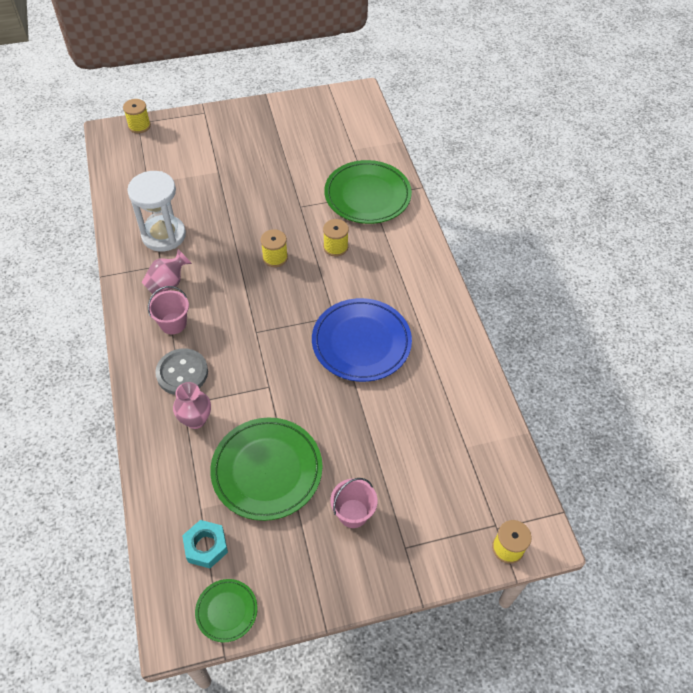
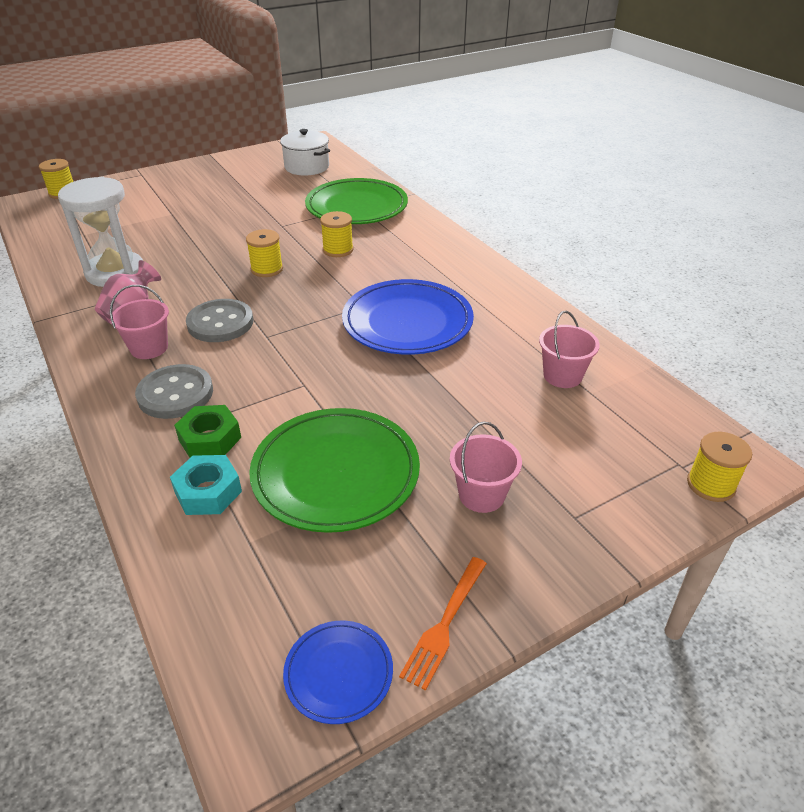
camera: 15 degrees left, 15 degrees down
(196, 419) = (210, 439): pink vase -> green nut
(206, 546) = (273, 589): turquoise nut -> turquoise nut (208, 492)
(226, 611) = (338, 673): green plate -> blue plate
(227, 310) = (220, 323): none -> grey button
(295, 598) = (445, 624): none -> orange fork
(342, 130) = (307, 167): none -> white pot
(453, 425) = (562, 376): none -> pink bucket

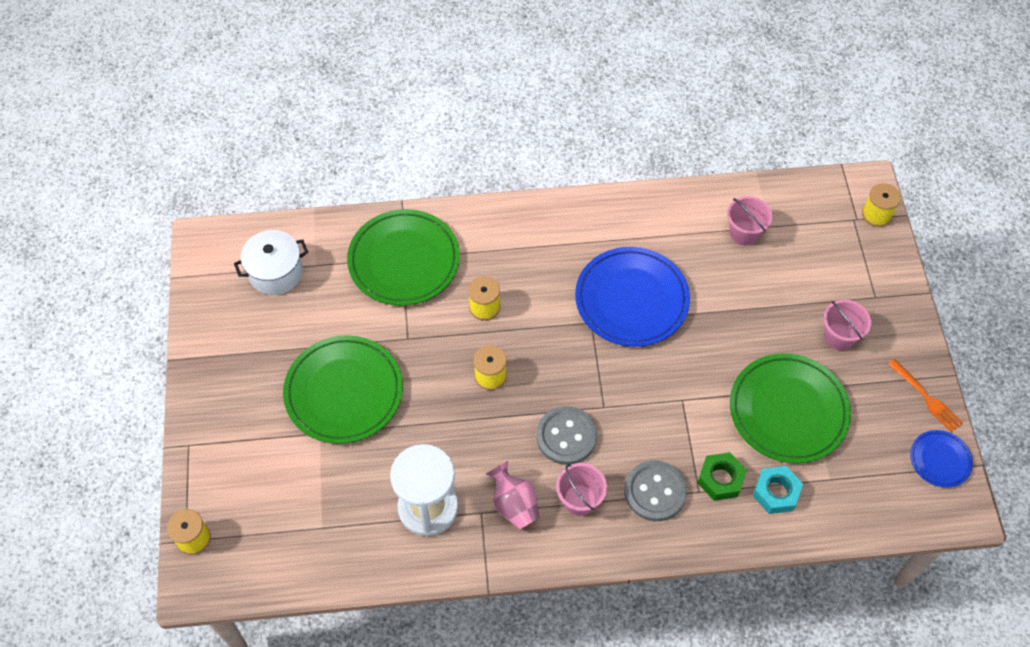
camera: 65 degrees left, 20 degrees up
(214, 213) = (344, 392): none -> green plate

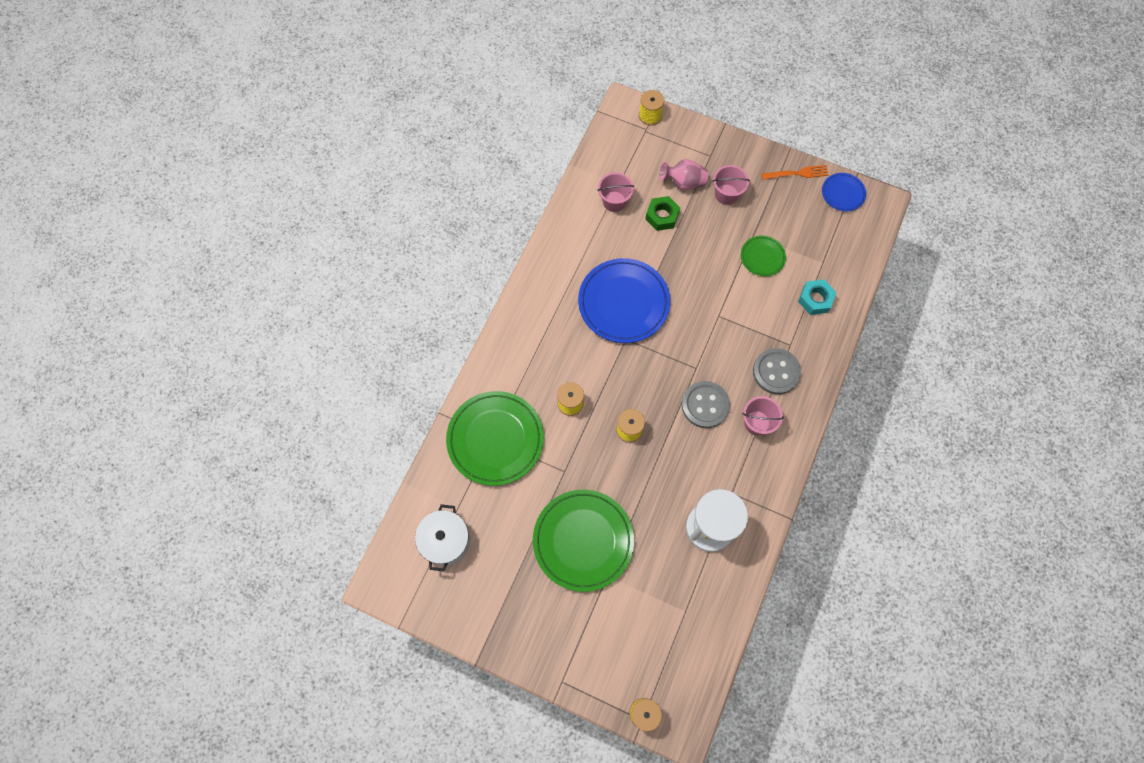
camera: 60 degrees left, 10 degrees up
(514, 504) = (737, 468): pink vase -> pink vase (683, 182)
(720, 479) = (788, 326): green nut -> green nut (662, 216)
(788, 411) = (762, 257): green plate -> green plate, size x0.50

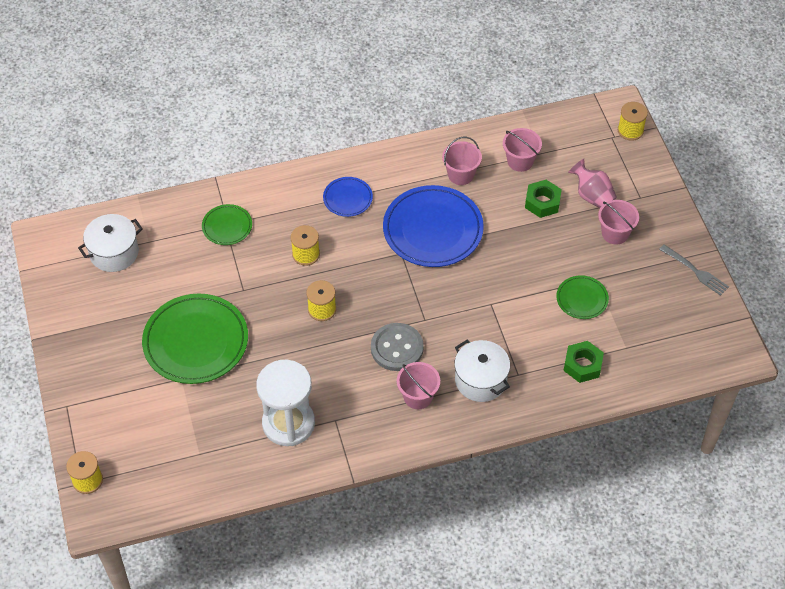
camera: 50 degrees right, 15 degrees down
(495, 439) = (227, 226): green plate -> green plate, size x0.50
(591, 247) = (461, 175): none -> pink bucket
(776, 372) = (480, 380): grey button -> white pot
(797, 173) = (695, 271): orange fork -> grey fork
(815, 299) = (582, 365): turquoise nut -> green nut
(843, 193) = (714, 318): blue plate -> blue plate (348, 198)

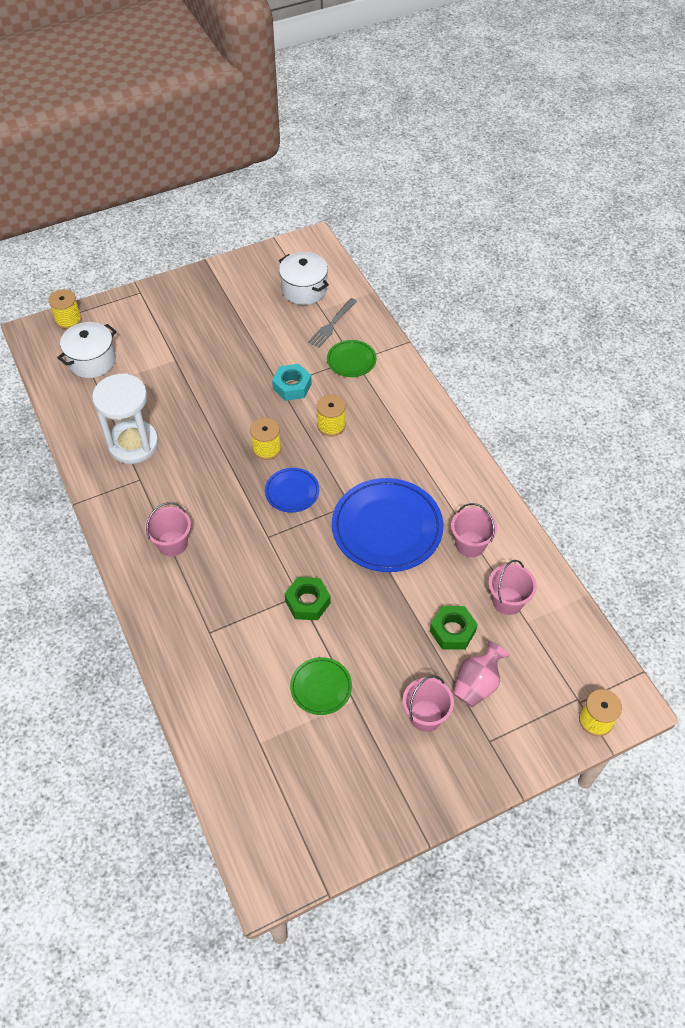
camera: 80 degrees right, 0 degrees up
(196, 342) = (215, 362): green plate -> none
(247, 279) = (292, 386): none -> turquoise nut
(348, 198) = (410, 448): blue plate -> blue plate (292, 492)
(397, 348) = (229, 517): grey button -> none
(480, 380) = (198, 597): white pot -> white pot (92, 361)
(582, 365) = (229, 697): green nut -> green nut (307, 602)
(695, 271) = (387, 817): grey fork -> grey fork (332, 324)

